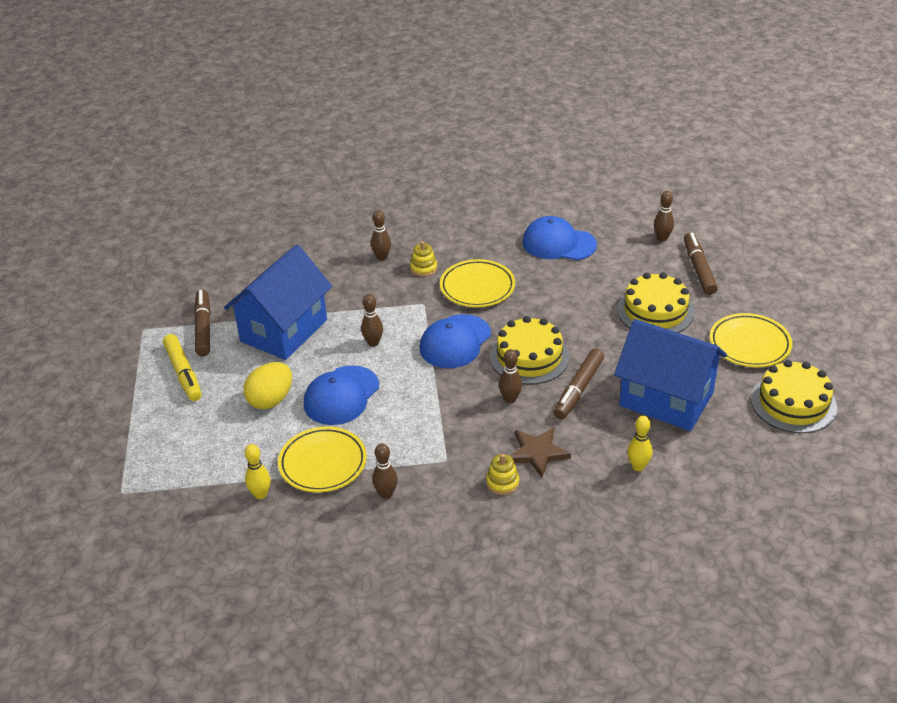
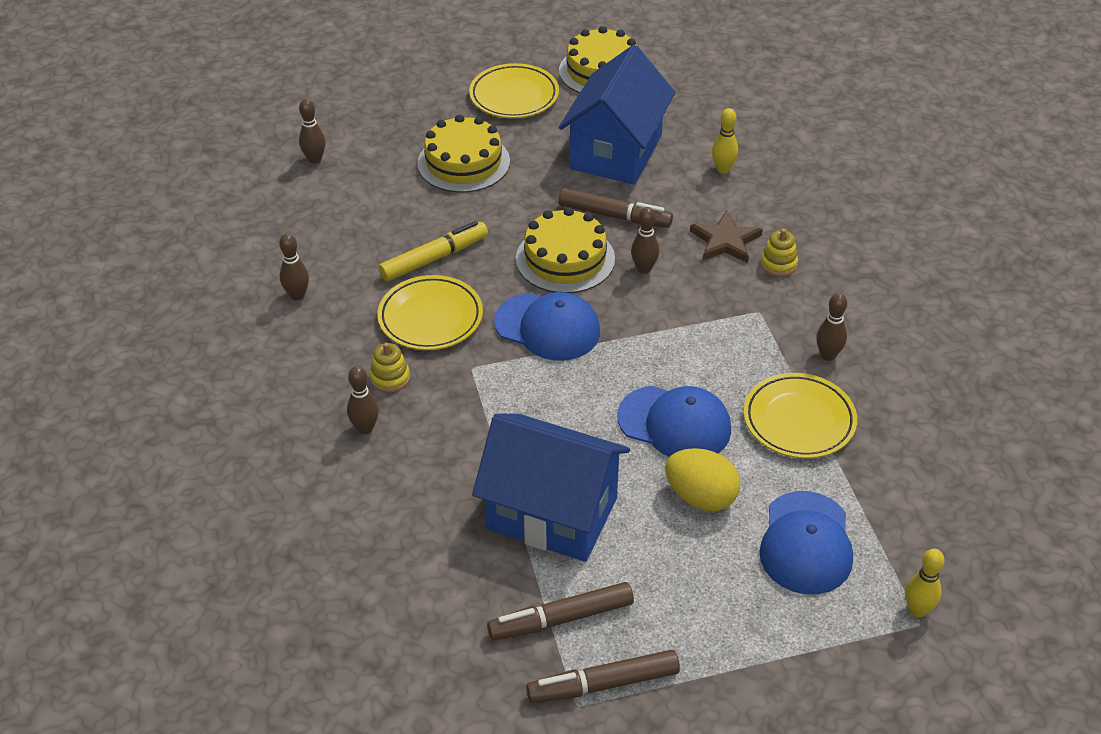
camera: 100 degrees left, 5 degrees up
(183, 373) = (669, 617): yellow marker -> yellow marker (434, 258)
(260, 494) = (869, 471): yellow bowling pin -> yellow bowling pin (917, 610)
(373, 343) = (563, 408): brown bowling pin -> brown bowling pin (297, 295)
(558, 243) = (327, 248): blue cap -> blue cap (806, 543)
(699, 269) = (378, 130): brown marker -> brown marker (603, 684)

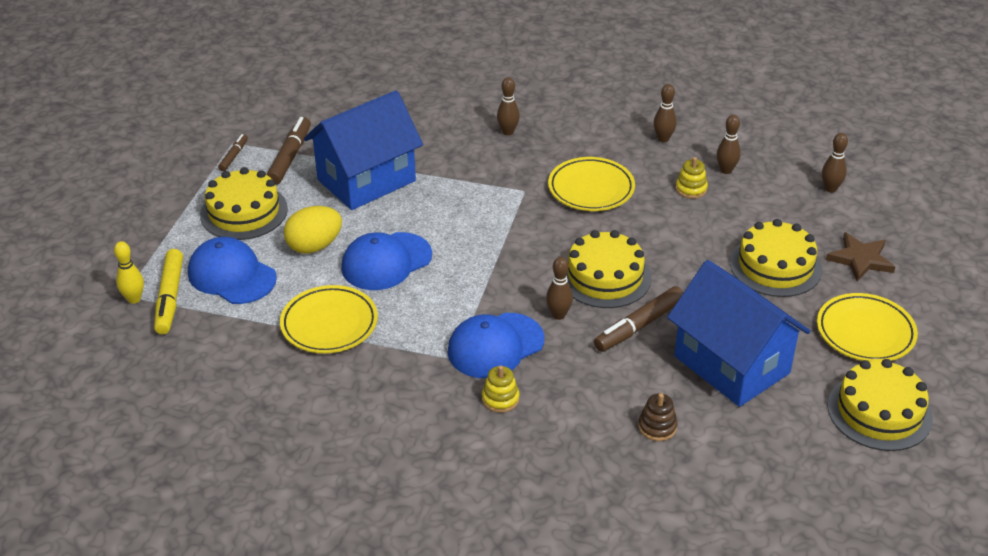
camera: 120 degrees right, 5 degrees down
(390, 378) = (545, 154): yellow stacking toy -> yellow stacking toy (691, 189)
(434, 258) = (657, 211): yellow marker -> yellow marker (170, 298)
(547, 327) = (534, 239): blue cap -> blue cap (495, 346)
(603, 684) = (234, 156): brown marker -> brown marker, size x0.56
(698, 600) = (244, 212): none -> yellow cake
(723, 169) = (657, 427): yellow bowling pin -> brown stacking toy
(725, 241) = (555, 379): brown star -> brown star (860, 259)
(828, 355) = (374, 374): brown bowling pin -> brown bowling pin (726, 170)

